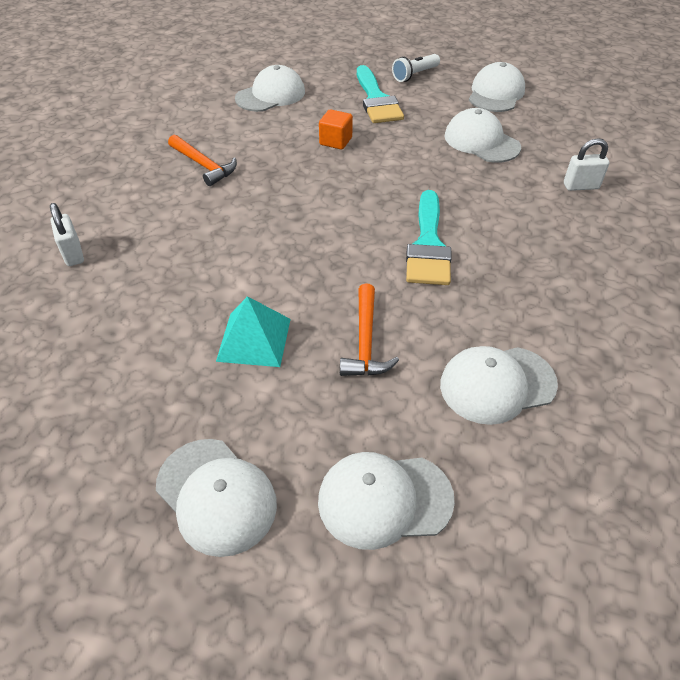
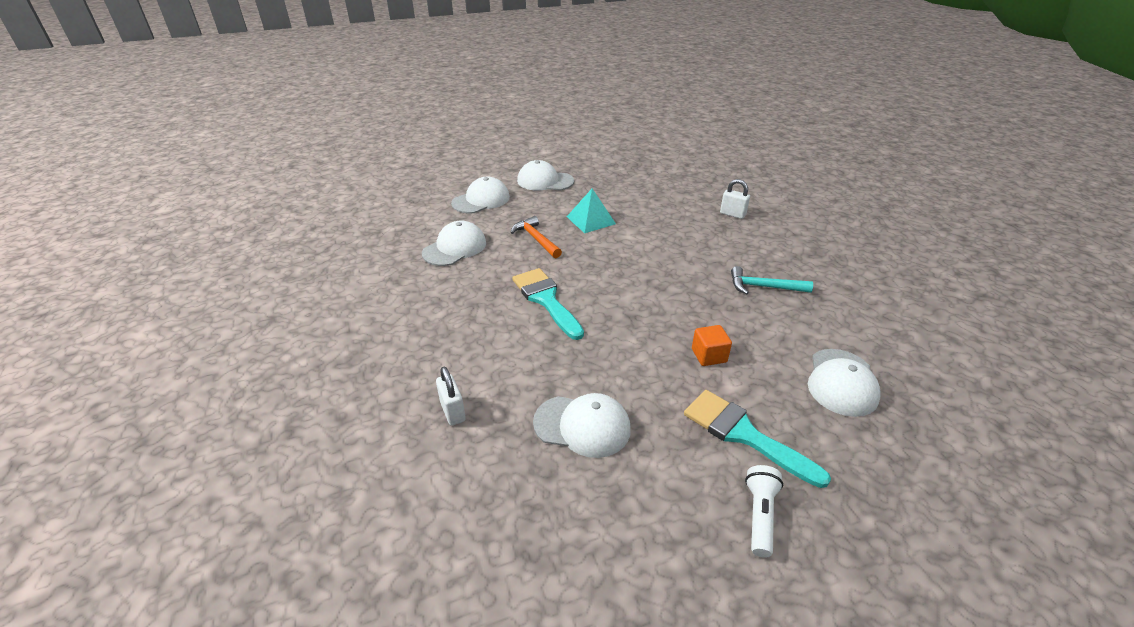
camera: 145 degrees right, 10 degrees down
(203, 165) = (764, 287): orange hammer -> turquoise hammer
(496, 93) = (628, 534): white cap -> none
(581, 186) = (453, 411): white padlock -> white padlock turned 75 degrees counterclockwise

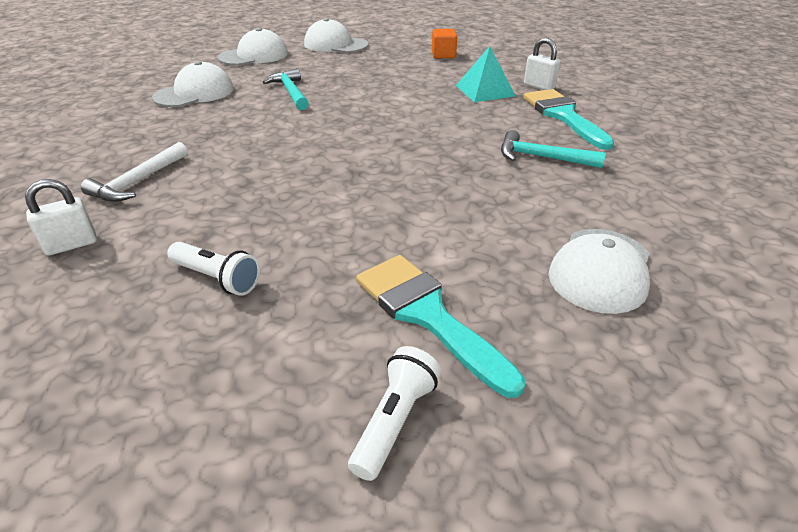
camera: 10 degrees right, 0 degrees up
(453, 411) = (71, 245): white padlock -> white padlock turned 75 degrees clockwise
(466, 345) = (138, 181): none -> white hammer
(536, 239) = (290, 92): orange hammer -> turquoise hammer
(546, 300) = (263, 147): turquoise brush -> turquoise brush (563, 116)
(582, 426) = (217, 278): white cap -> white flashlight
(591, 220) = (365, 80): turquoise pyramid -> turquoise pyramid (485, 90)
(709, 355) = (430, 221): orange cube -> orange cube (443, 55)

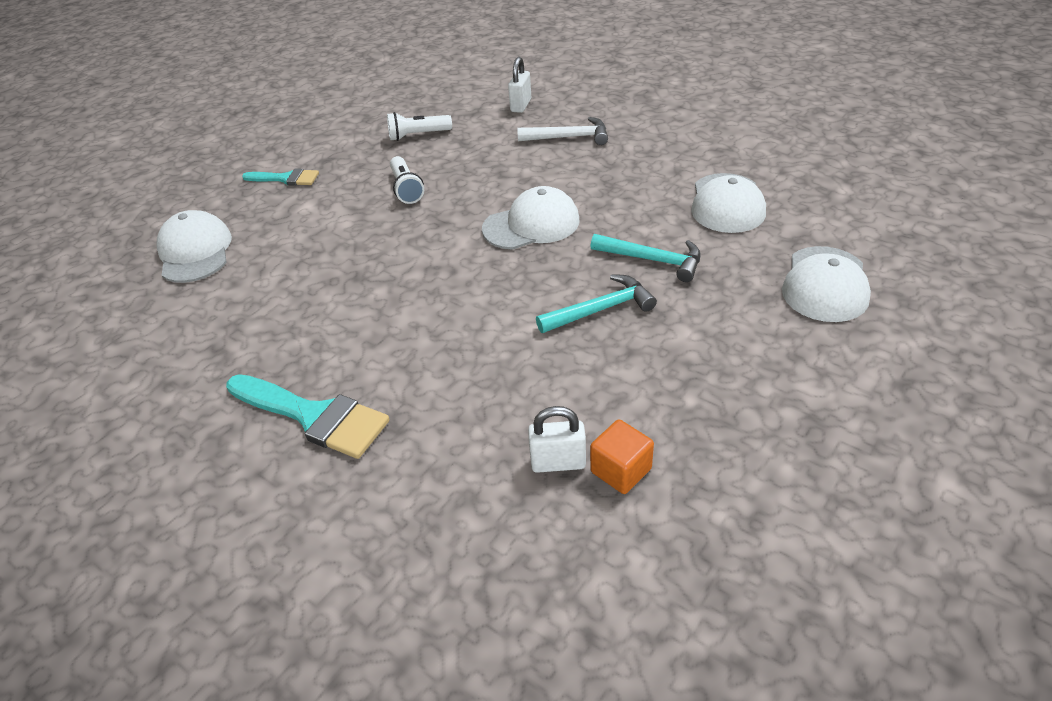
camera: 140 degrees right, 5 degrees up
(138, 181) = (569, 137): white hammer -> white hammer turned 105 degrees clockwise
(335, 44) = (803, 382): white cap -> white cap (531, 224)
(395, 421) = (265, 145): white flashlight -> white flashlight (406, 189)
(428, 315) = (286, 178): turquoise brush -> turquoise brush, size x0.60
(485, 90) = (454, 408): turquoise pyramid -> none
(539, 86) = (392, 472): white padlock -> white padlock (558, 462)
(542, 157) = (296, 329): turquoise hammer -> turquoise hammer (600, 309)

